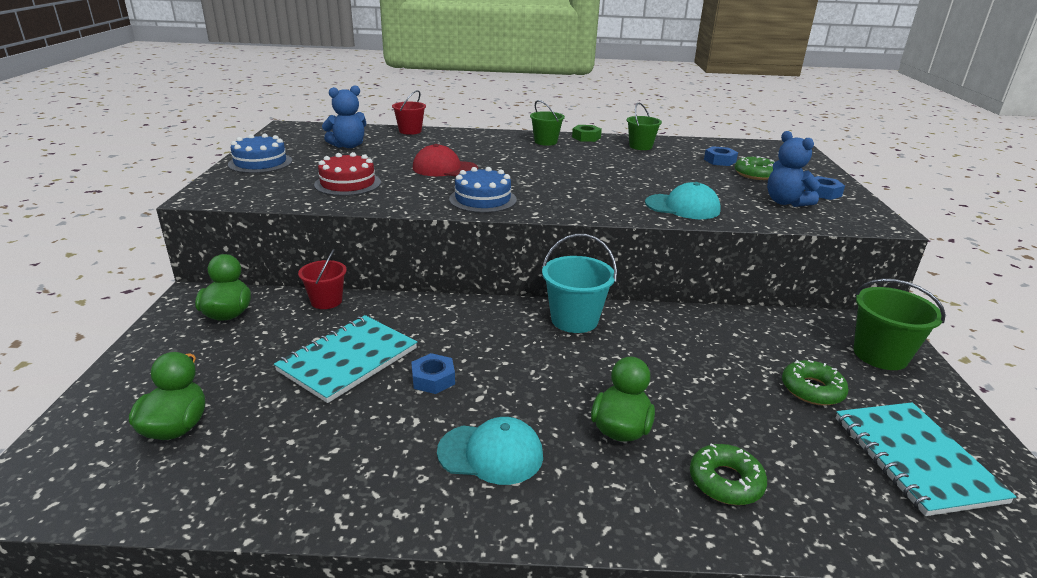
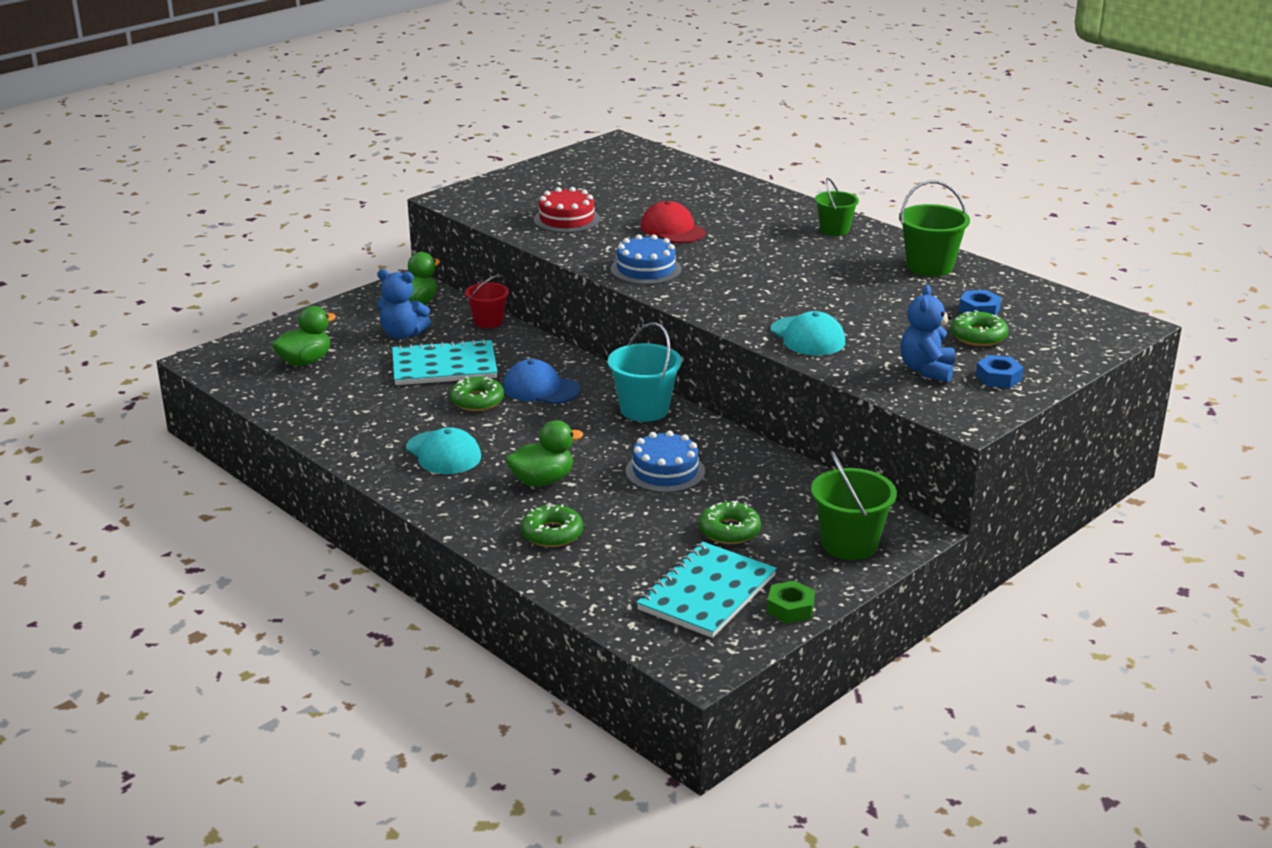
camera: 45 degrees right, 0 degrees up
(260, 163) = (533, 177): blue cake -> blue cake (665, 471)
(348, 146) = (633, 179): blue teddy bear -> blue teddy bear (402, 334)
(410, 131) = (721, 177): red bucket -> none
(433, 379) = (477, 401): blue nut -> green donut
(469, 340) = (540, 389): none -> blue cap
(586, 137) = (893, 238): green nut -> green nut (790, 608)
(640, 146) = (929, 266): green bucket -> green bucket, size x1.52

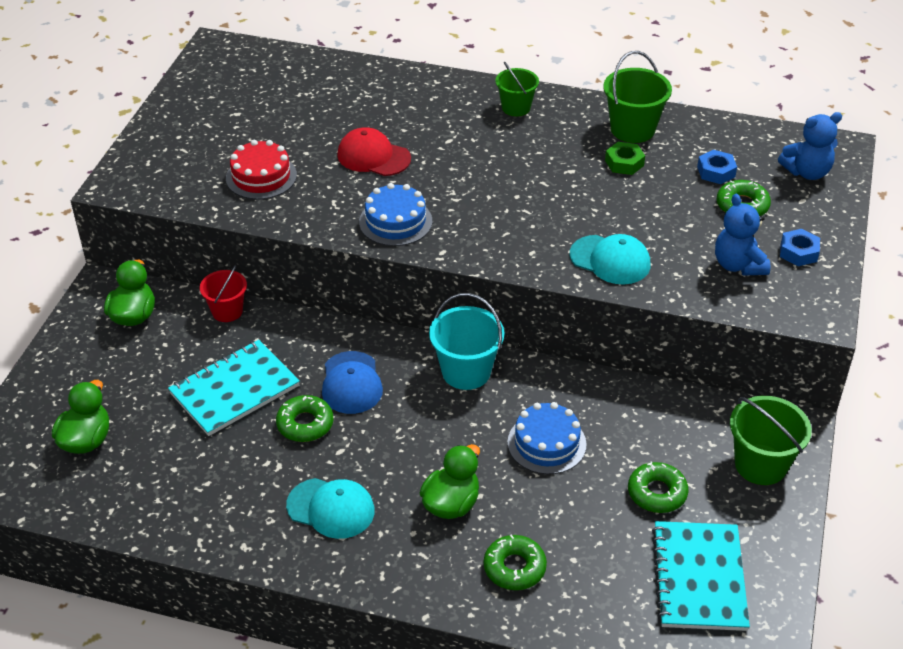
camera: 30 degrees left, 15 degrees up
(402, 334) = (156, 362): blue teddy bear -> blue teddy bear (807, 172)
(540, 389) = (351, 383): blue cap -> blue cap turned 90 degrees counterclockwise
(790, 608) = (776, 563): green nut -> green nut (624, 163)

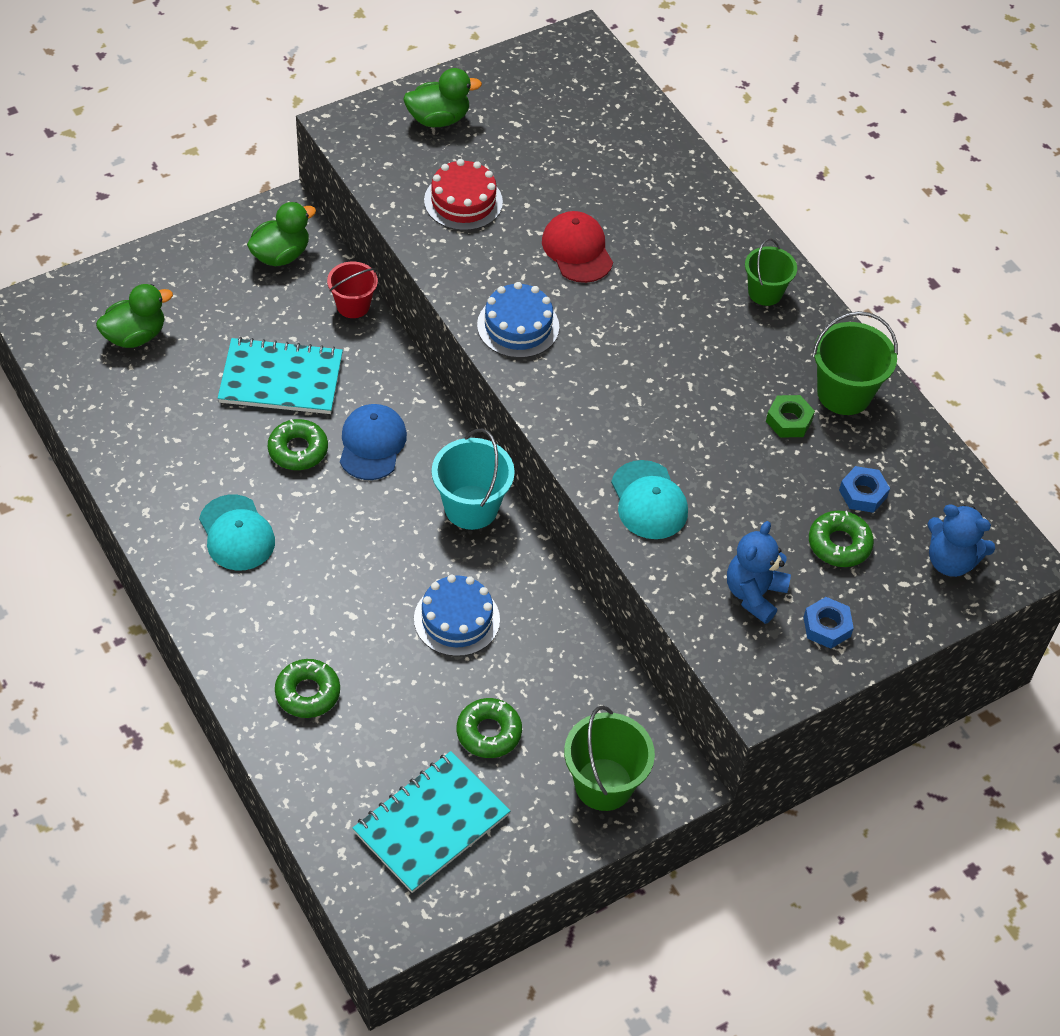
camera: 40 degrees right, 10 degrees up
(351, 383) = (372, 444): blue cap -> blue cap turned 150 degrees clockwise
(451, 504) = (324, 604): green duck -> green duck (438, 119)

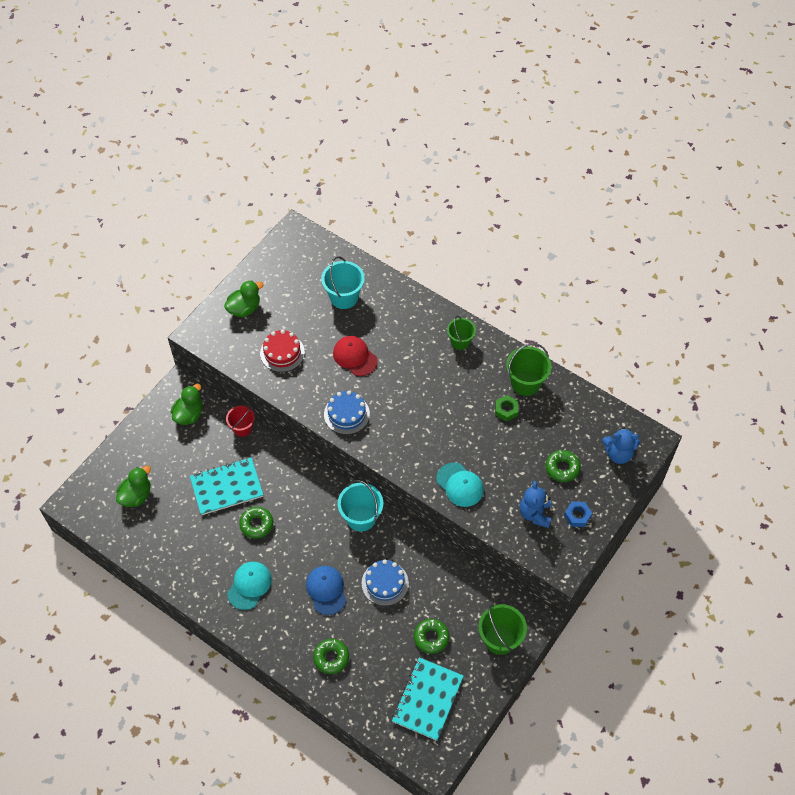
camera: 20 degrees left, 5 degrees up
(236, 533) = (249, 585): turquoise cap -> turquoise cap turned 105 degrees counterclockwise
(372, 444) = (293, 504): blue cap -> blue cap (326, 590)
(607, 160) = (344, 297): none -> turquoise bucket
(862, 494) = (560, 435): blue nut -> none

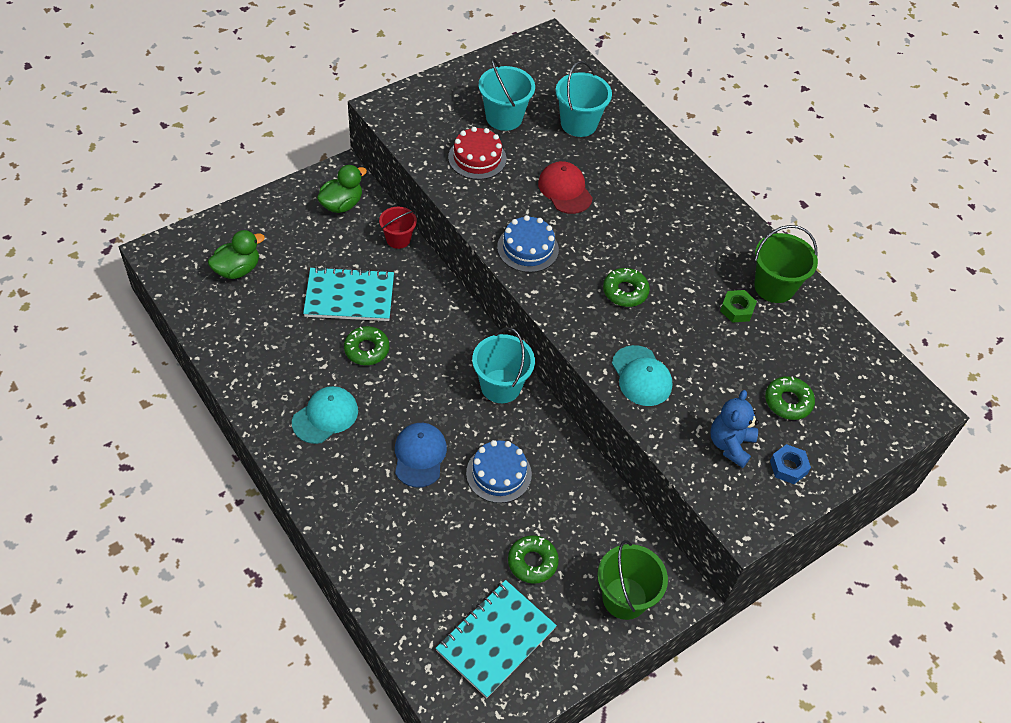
camera: 15 degrees right, 5 degrees down
(244, 308) = (452, 99): green duck -> none
(288, 311) = (504, 117): none -> turquoise bucket
(331, 657) = (390, 539): green donut -> green donut (625, 291)
(460, 341) = (706, 215): green bucket -> none
(618, 454) = (872, 410): blue teddy bear -> none

